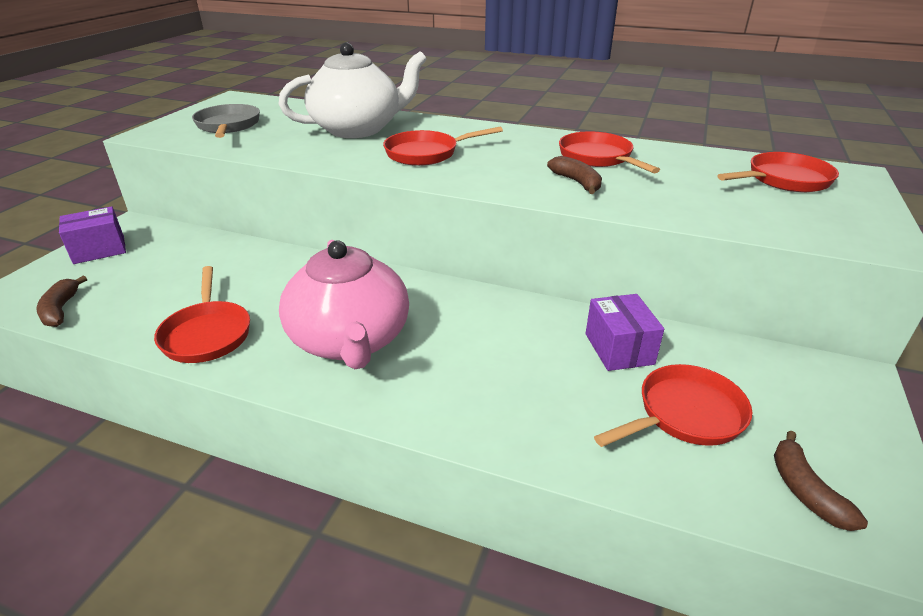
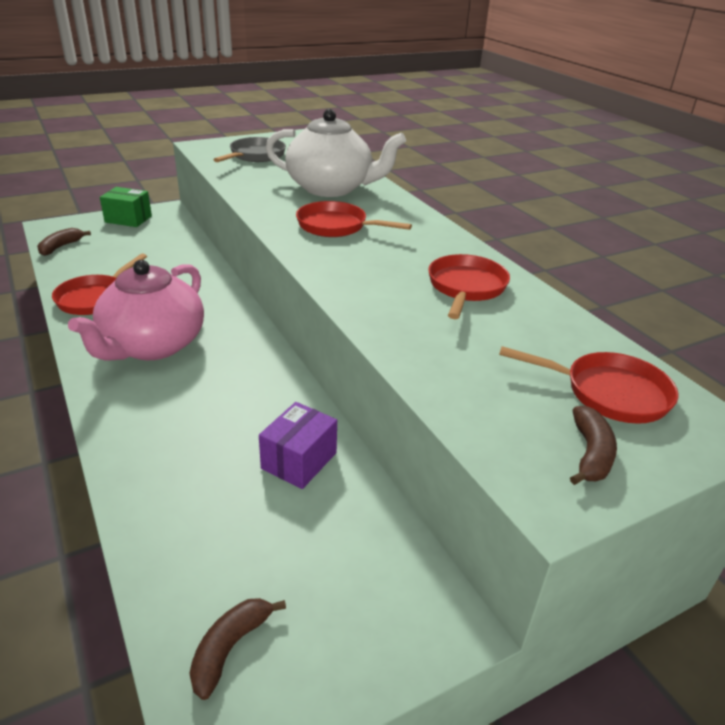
camera: 40 degrees right, 0 degrees up
(99, 250) = (128, 219): purple box -> green box
(577, 182) = (397, 299): brown banana -> brown banana (590, 454)
(684, 414) = (253, 535): red pan -> none

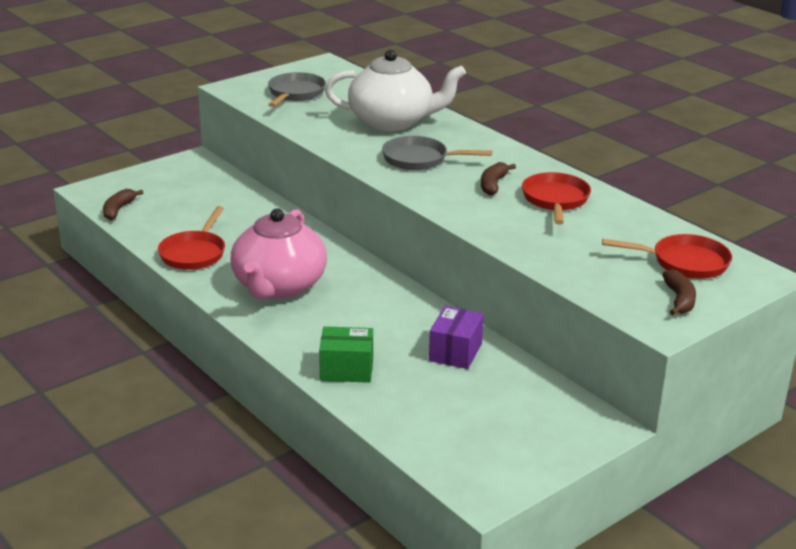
camera: 10 degrees left, 5 degrees down
(128, 219) = (164, 173): green box -> green box (346, 369)
(230, 648) = (466, 457): brown banana -> brown banana (493, 184)
(336, 226) = (420, 159): red pan -> grey pan

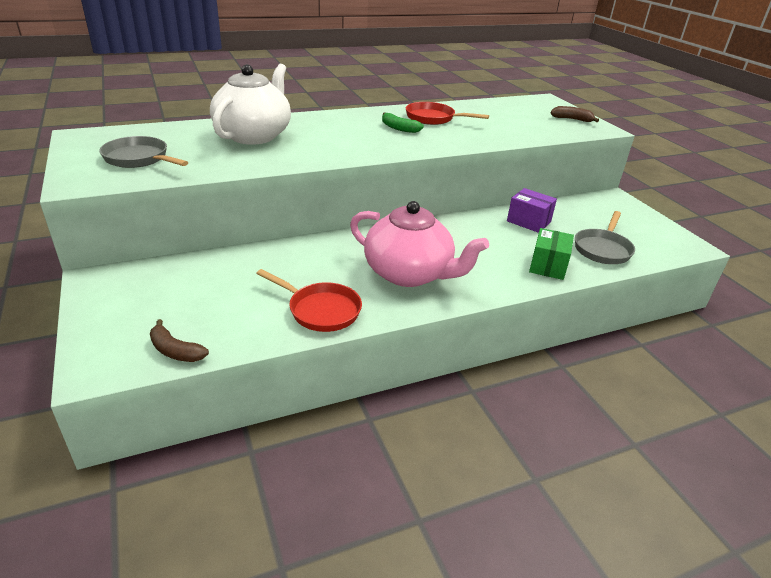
camera: 75 degrees left, 5 degrees up
(420, 159) = (338, 140): grey pan -> grey pan (602, 249)
(493, 184) = (399, 128): brown banana -> green banana
(684, 262) = (528, 109): red pan -> none

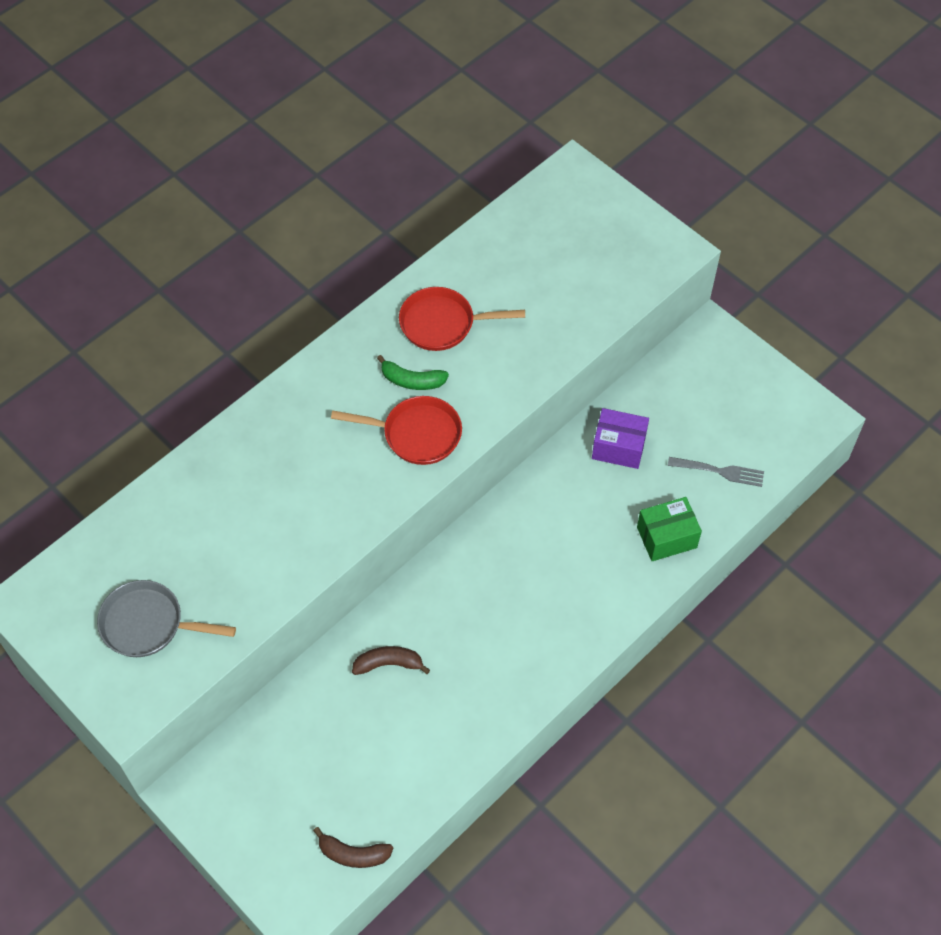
camera: 20 degrees left, 25 degrees up
(254, 135) = (241, 495): white teapot -> none
(320, 310) = (457, 730): red pan -> red pan (416, 434)
(409, 273) = (520, 624): pink teapot -> none
(548, 266) = (666, 537): green box -> green box turned 75 degrees clockwise
(572, 119) = (628, 234): brown banana -> brown banana (388, 664)
(602, 249) = (720, 471): grey pan -> grey fork

